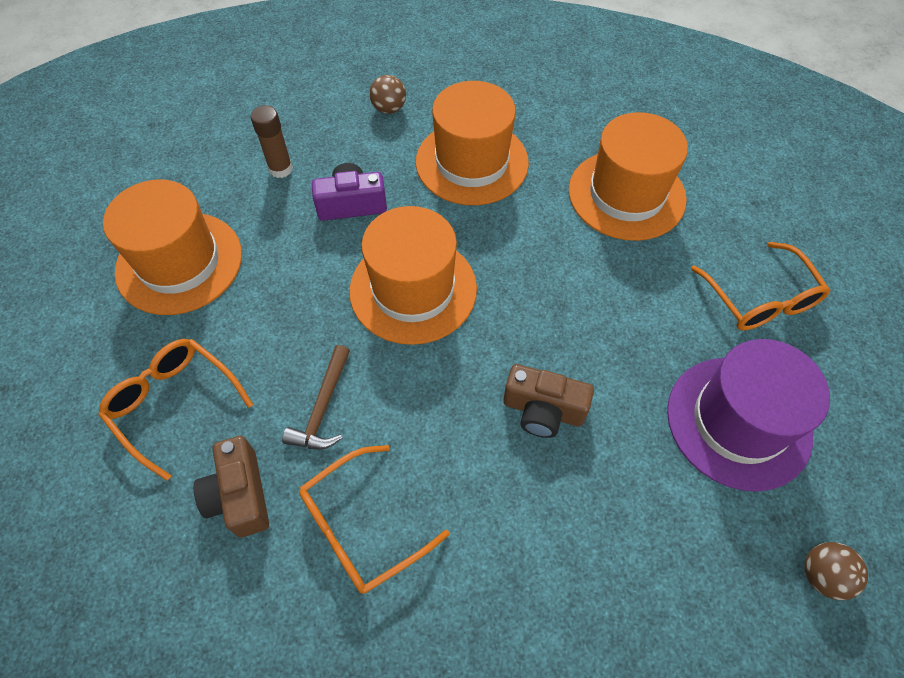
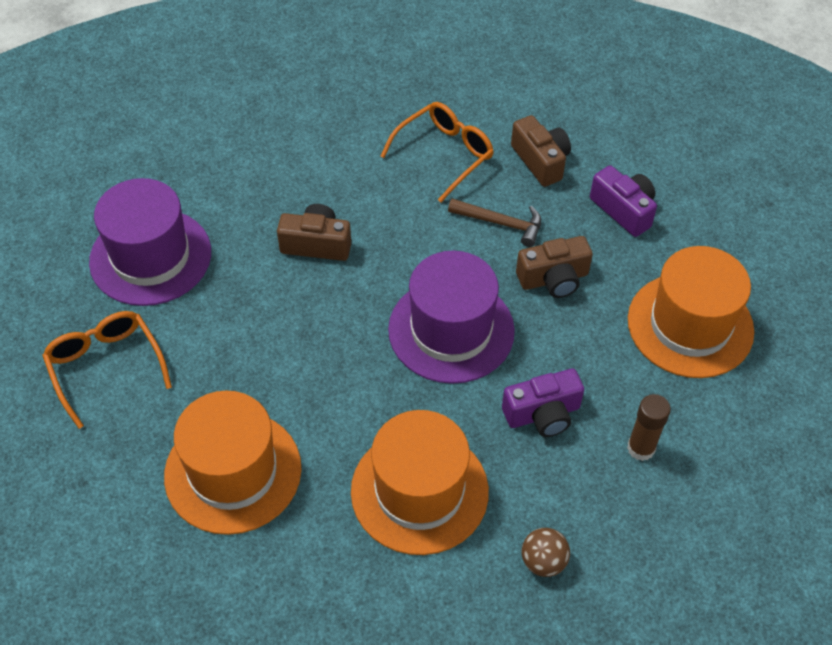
camera: 170 degrees right, 5 degrees down
(174, 404) = (624, 210): orange glasses -> purple camera
(290, 329) = (553, 279): none -> brown camera
(323, 407) = (500, 223): brown hammer -> brown hammer turned 105 degrees clockwise
(413, 289) = (451, 330): orange hat -> purple hat
(822, 575) = (110, 168): brown ball -> none

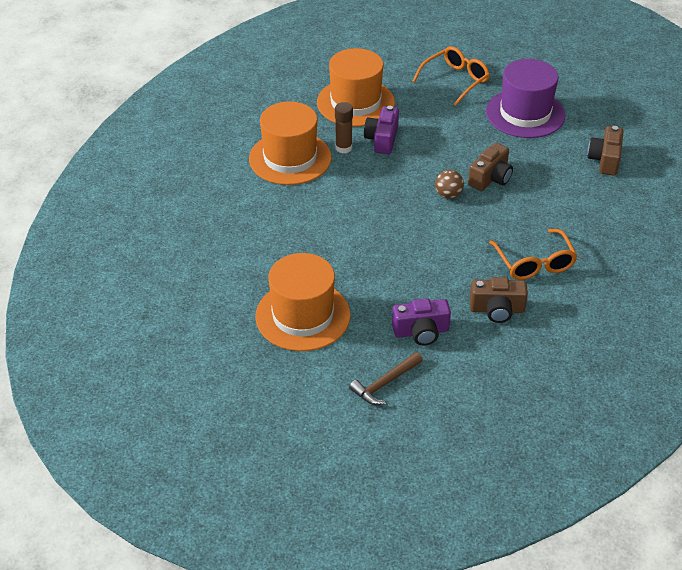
camera: 120 degrees right, 10 degrees down
(105, 366) = (455, 80): orange glasses -> orange glasses turned 45 degrees counterclockwise
(451, 330) = (383, 208): purple hat -> none
(500, 223) = (452, 264): brown hammer -> brown hammer (385, 383)
(543, 414) = (296, 221): purple camera -> purple camera (382, 139)
(543, 561) = (213, 184): brown ball -> brown ball (448, 195)
(553, 279) = (388, 269): brown camera -> brown camera (605, 160)
(641, 448) = (240, 250): brown glue stick -> brown glue stick (343, 148)

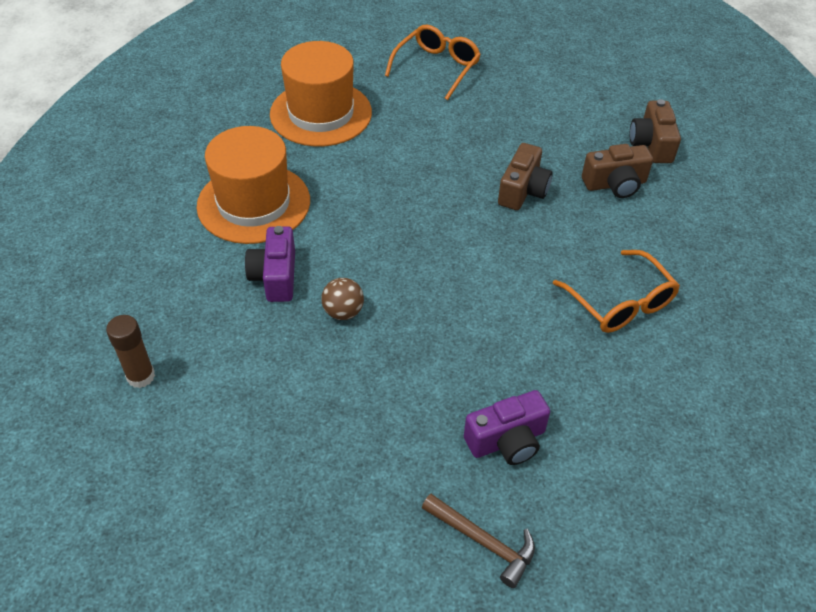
camera: 15 degrees left, 5 degrees up
(303, 316) = (331, 448): orange hat -> none
(343, 148) = (322, 178): brown glue stick -> brown glue stick (141, 376)
(382, 139) = (369, 158): purple camera -> purple camera (275, 276)
(385, 383) = (483, 541): brown hammer -> brown hammer turned 90 degrees counterclockwise
(448, 195) = (477, 222): brown ball -> brown ball (343, 312)
(497, 309) = (597, 384): brown camera -> brown camera (615, 184)
(525, 113) = (535, 98): purple hat -> none

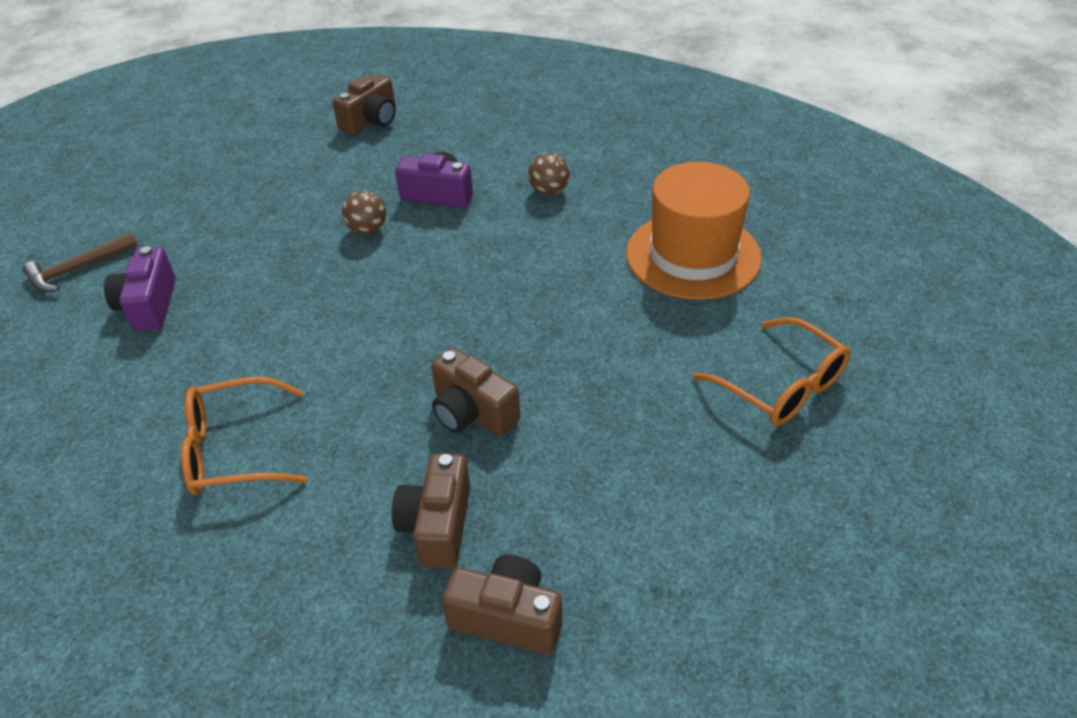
camera: 110 degrees right, 5 degrees down
(141, 376) = (371, 121): brown glue stick -> brown camera
(254, 203) = (549, 191): orange hat -> brown ball

